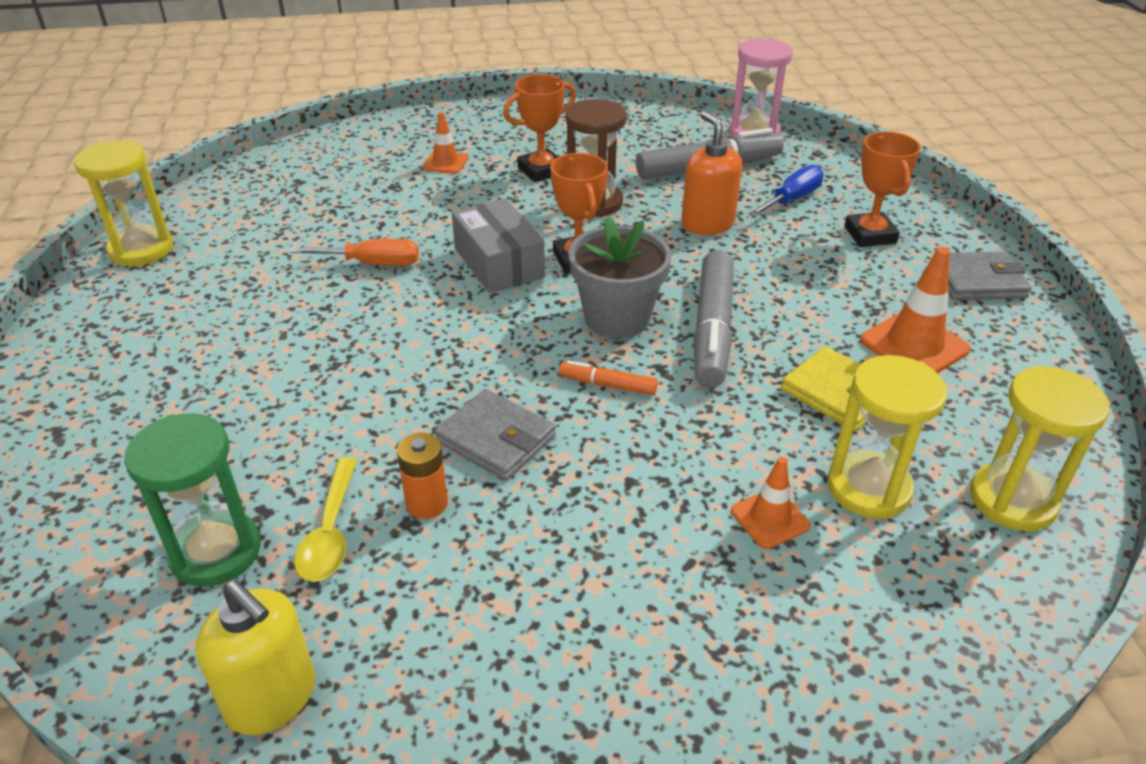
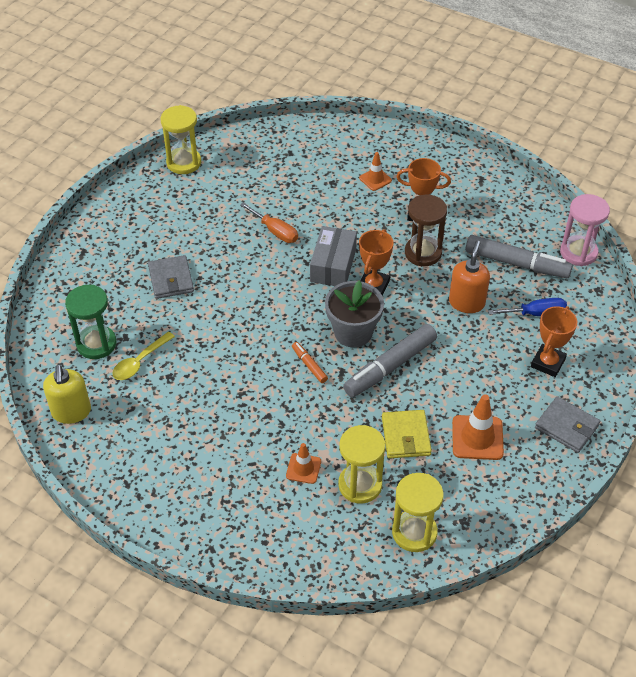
camera: 40 degrees right, 10 degrees up
(427, 503) = (183, 373): orange battery -> none
(496, 439) = (236, 361): grey wallet -> grey wallet (171, 279)

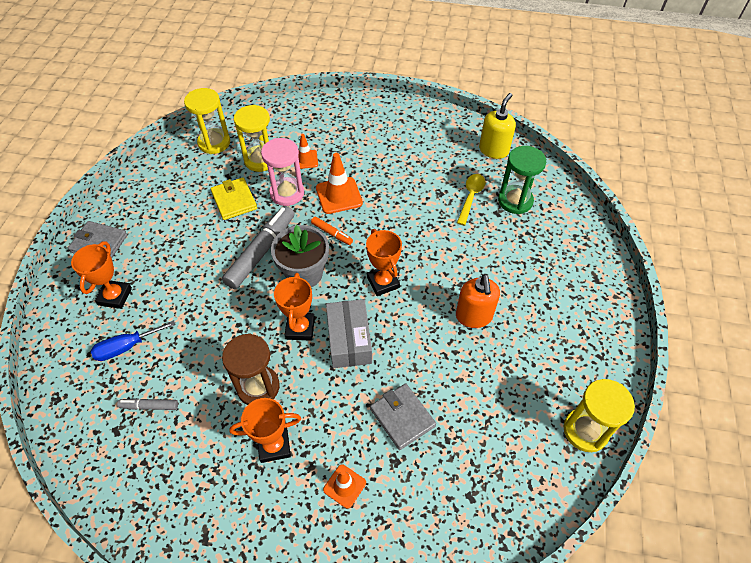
camera: 160 degrees right, 5 degrees up
(71, 412) = (493, 150): yellow soap dispenser -> yellow soap dispenser turned 60 degrees clockwise
(171, 279) = (496, 275): grey wallet -> grey wallet (402, 417)
(275, 231) = (427, 364): orange screwdriver -> none
(280, 303) = (383, 282): none -> orange trophy
(466, 302) = (200, 338): orange soap dispenser -> orange soap dispenser (474, 316)
(477, 438) = (175, 215): orange traffic cone -> orange traffic cone (339, 195)
(517, 264) = (149, 406): grey marker -> grey marker, size x0.48
(578, 252) = (74, 447): pink hourglass -> pink hourglass (287, 193)

